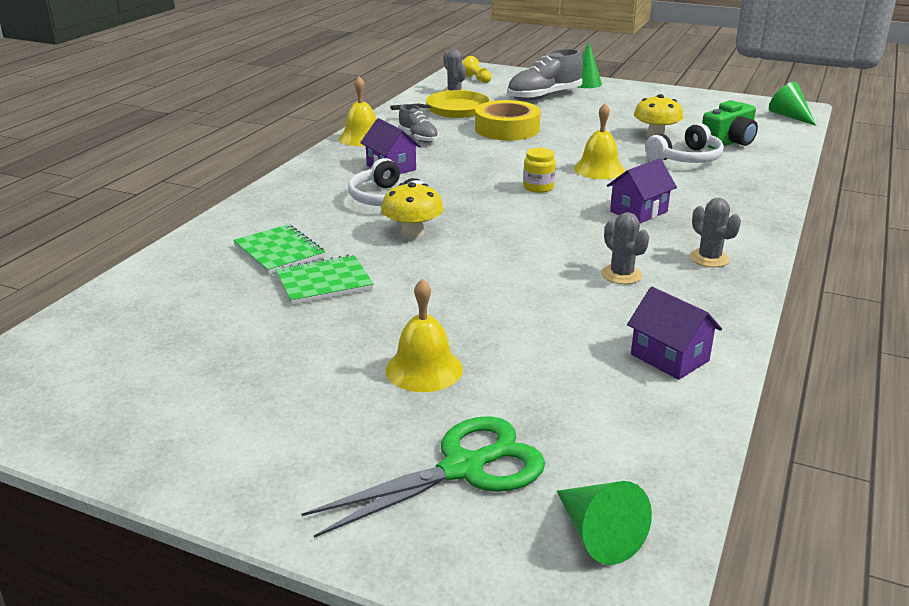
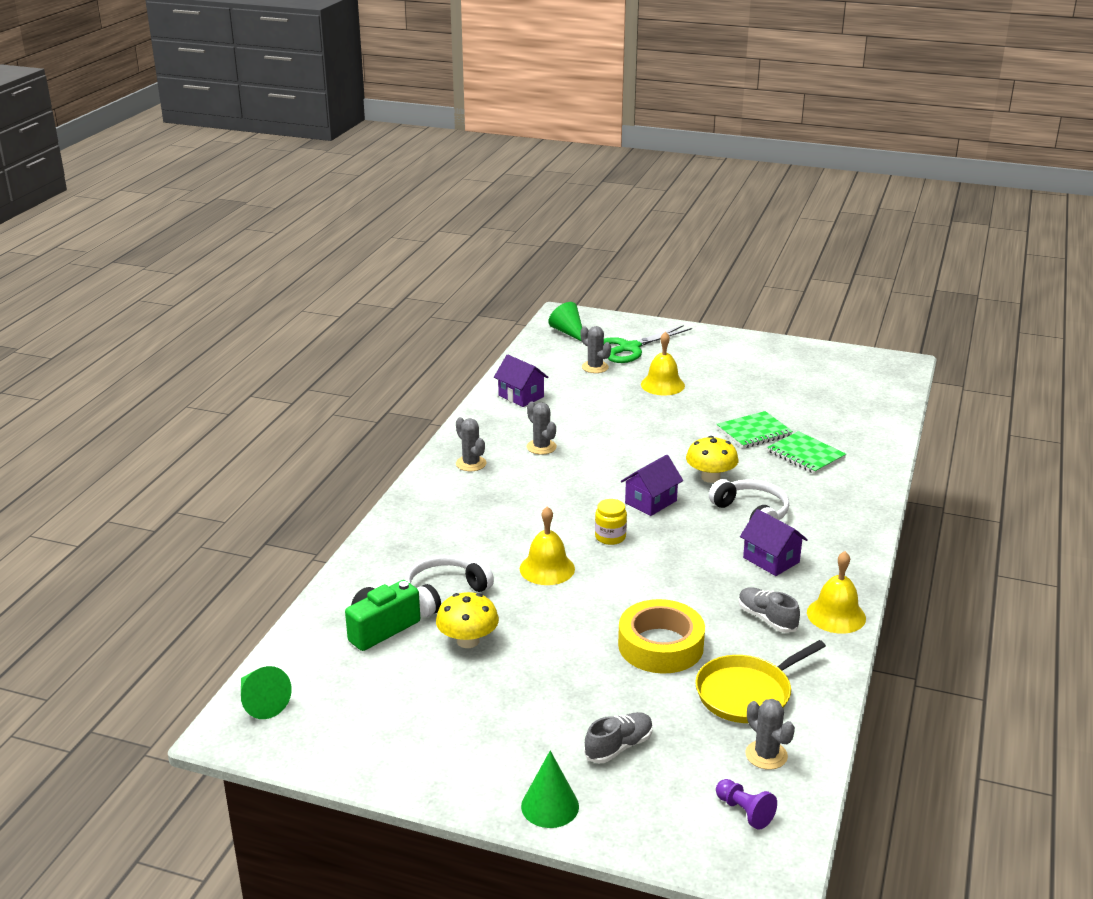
camera: 175 degrees right, 0 degrees up
(476, 79) = (744, 812): yellow pawn -> purple pawn
(540, 417) = (595, 367): none -> grey cactus
(544, 96) = (618, 747): grey shoe -> grey shoe, size x0.59
(638, 211) = (516, 509): purple house -> purple house (651, 502)

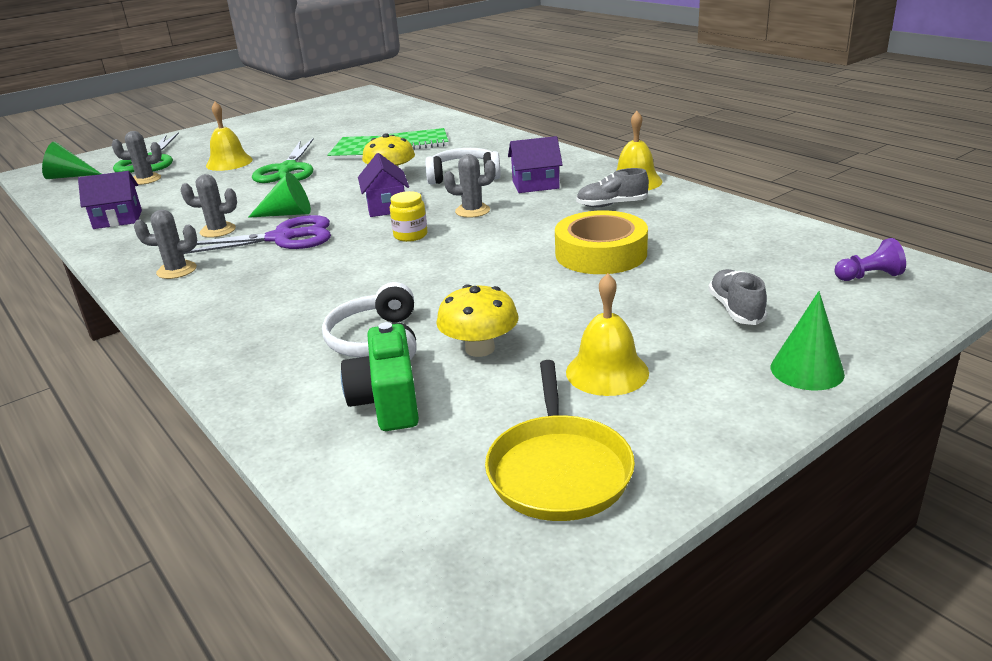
camera: 55 degrees left, 0 degrees up
(261, 702) = (428, 549): green cone -> green cone (288, 214)
(547, 568) = (415, 275): yellow bell -> yellow bell (607, 372)
(554, 481) = (282, 238): none -> purple scissors
(676, 419) = (287, 169): none -> green scissors
(747, 693) = (705, 236): yellow pan -> yellow pan (558, 470)
(766, 755) = (795, 249): grey cactus -> grey cactus (472, 211)

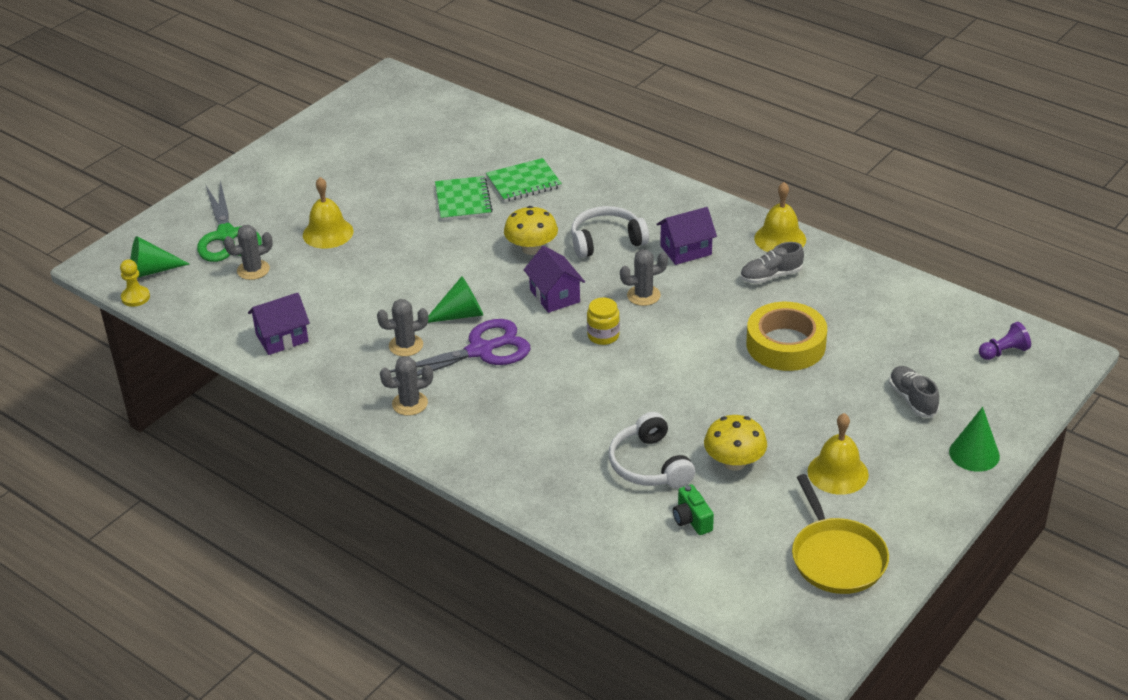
camera: 15 degrees left, 10 degrees up
(36, 190) = (135, 297): none -> yellow pawn
(287, 169) = (406, 241): green scissors -> none
(387, 401) = (692, 520): green camera -> green camera, size x0.60

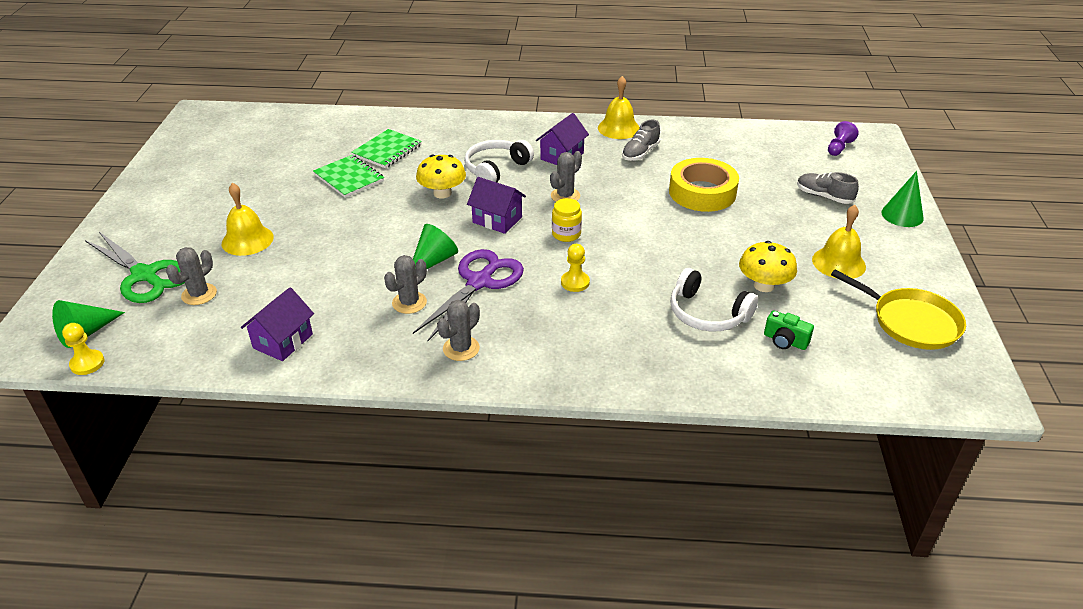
camera: 35 degrees left, 0 degrees up
(562, 386) = (575, 282): none -> yellow pawn

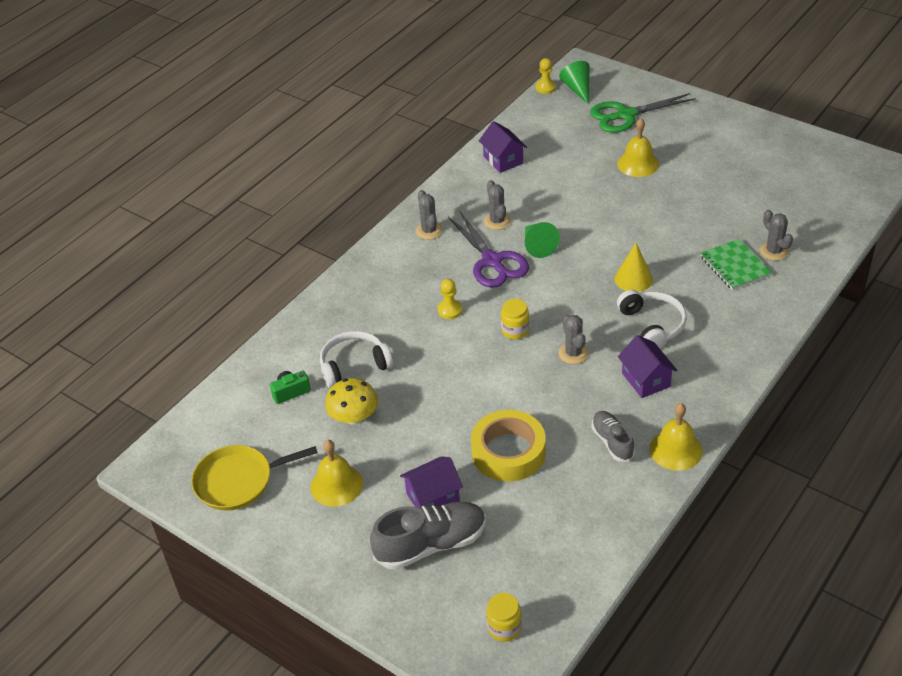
camera: 125 degrees right, 5 degrees up
(199, 294) = (584, 134): grey cactus -> grey cactus (774, 251)
(349, 178) = (698, 232): green notebook -> none
(442, 193) = (633, 279): yellow mushroom -> yellow cone
(497, 220) = (567, 298): purple house -> purple house (433, 497)
(824, 196) = (431, 544): grey shoe -> grey shoe, size x1.70
(839, 148) = (504, 627): purple pawn -> yellow jar
(902, 215) = (354, 588): green cone -> none

